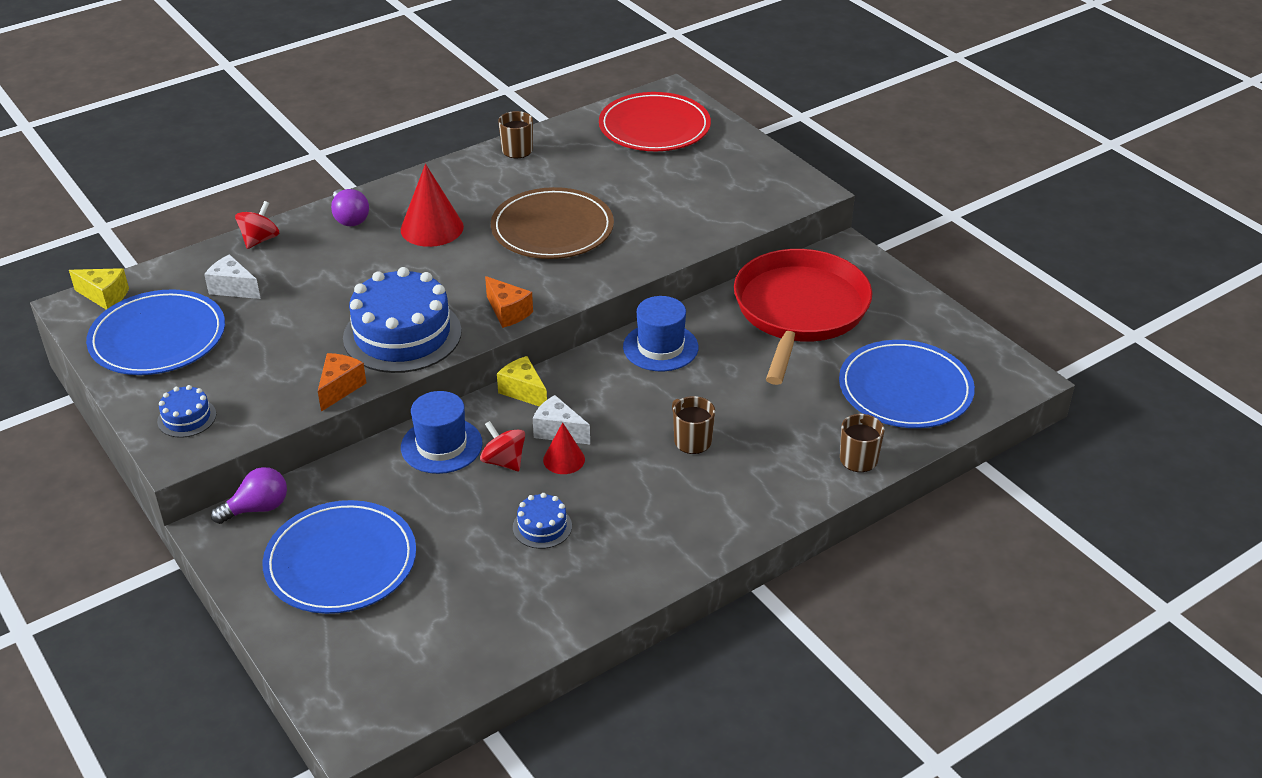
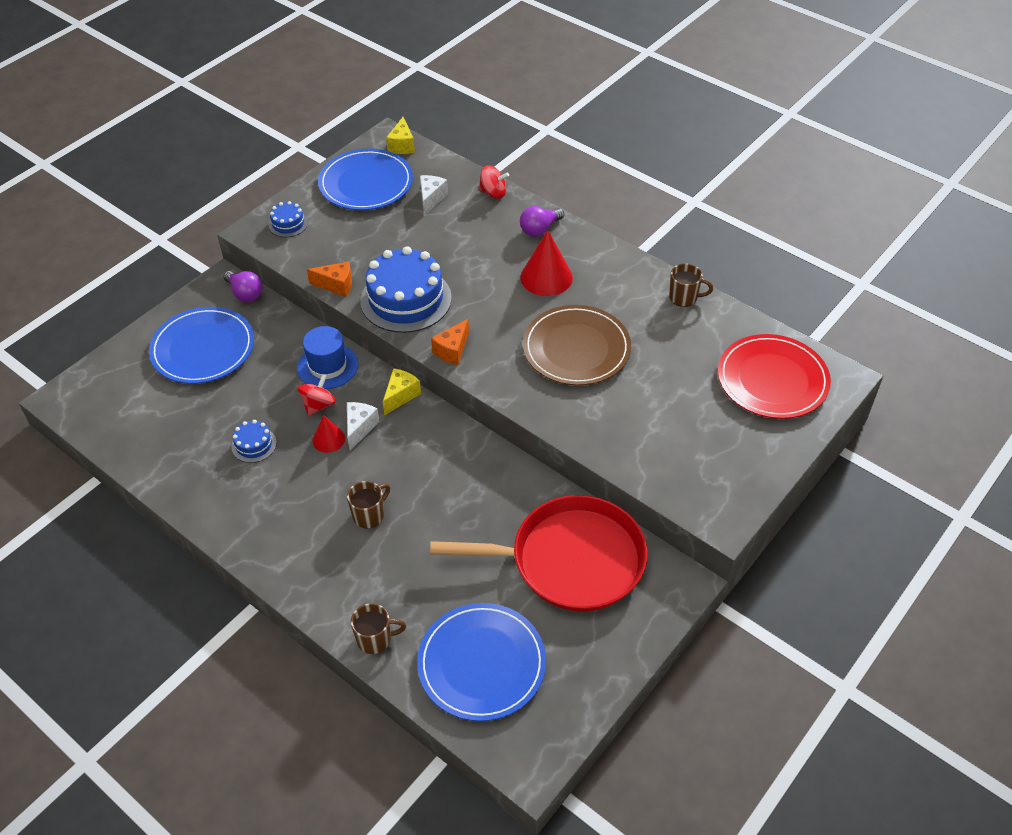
camera: 75 degrees right, 10 degrees up
(660, 347) = (483, 469): blue hat -> none

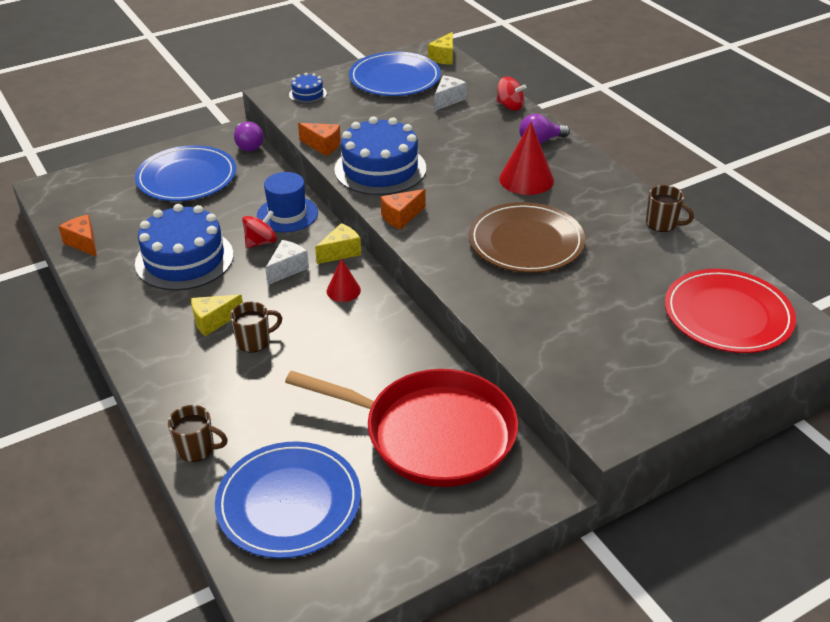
camera: 20 degrees right, 10 degrees down
(140, 454) = (83, 243): none -> orange cheese
(254, 445) = (184, 259): blue cake -> blue cake, size x2.18
(319, 505) = (213, 321): none -> yellow cheese
(328, 439) = (253, 271): red cone -> red cone (343, 290)

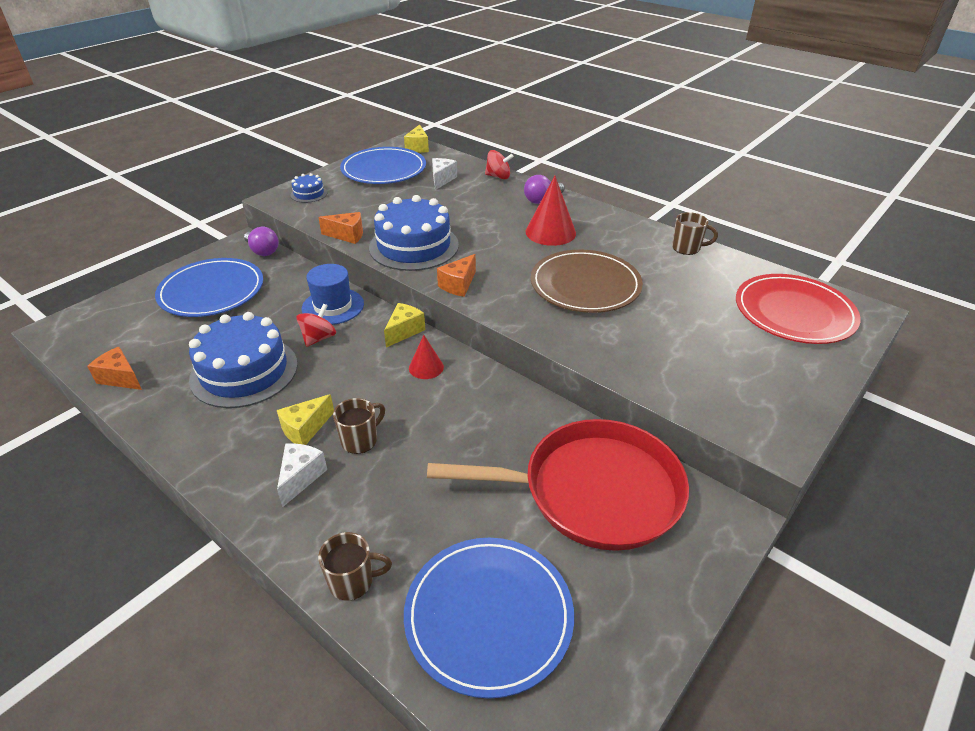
camera: 20 degrees left, 0 degrees up
(287, 269) = (359, 358): white cheese -> white cheese (301, 477)

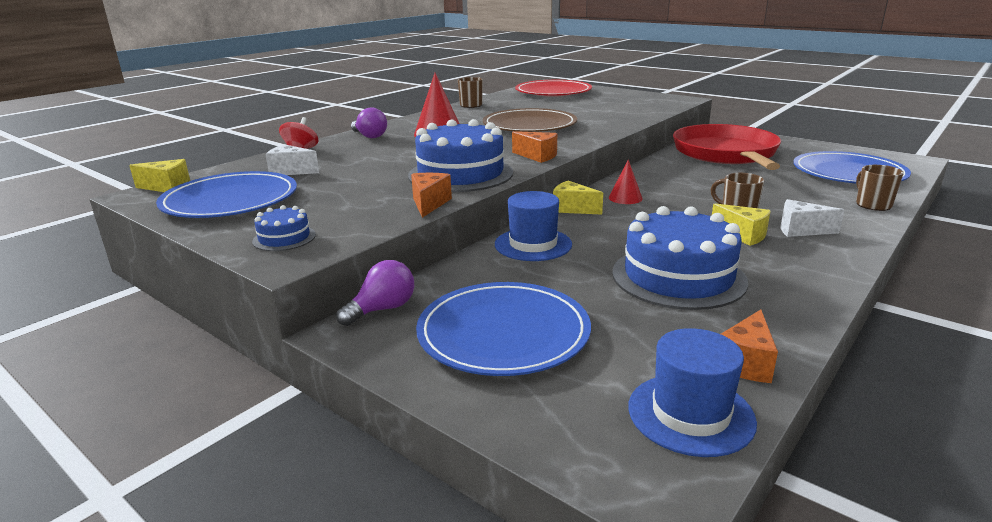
camera: 90 degrees left, 15 degrees down
(95, 347) = (690, 414): none -> blue hat
(319, 338) = (598, 245): red spinning top -> none

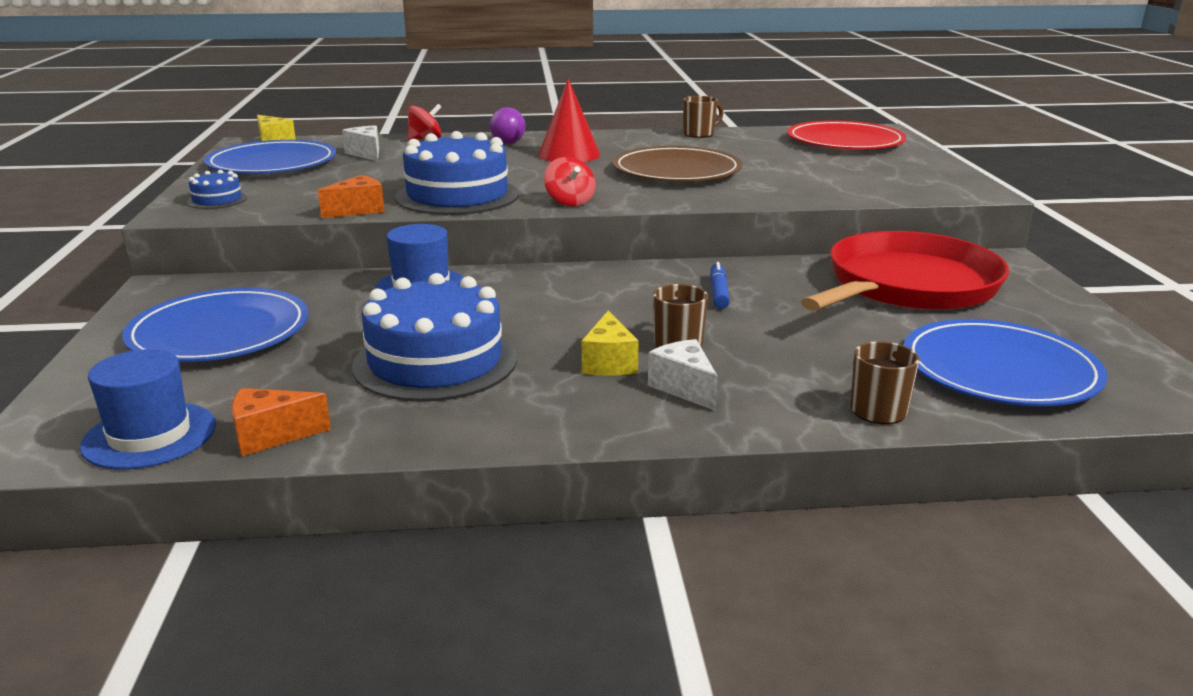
camera: 45 degrees right, 0 degrees up
(382, 309) = (212, 283): purple light bulb -> none
(537, 156) = (569, 202): orange cheese -> red spinning top
(572, 209) = (544, 273): yellow cheese -> none
(625, 198) = (623, 284): red cone -> none
(675, 185) = (718, 293): none -> blue marker

